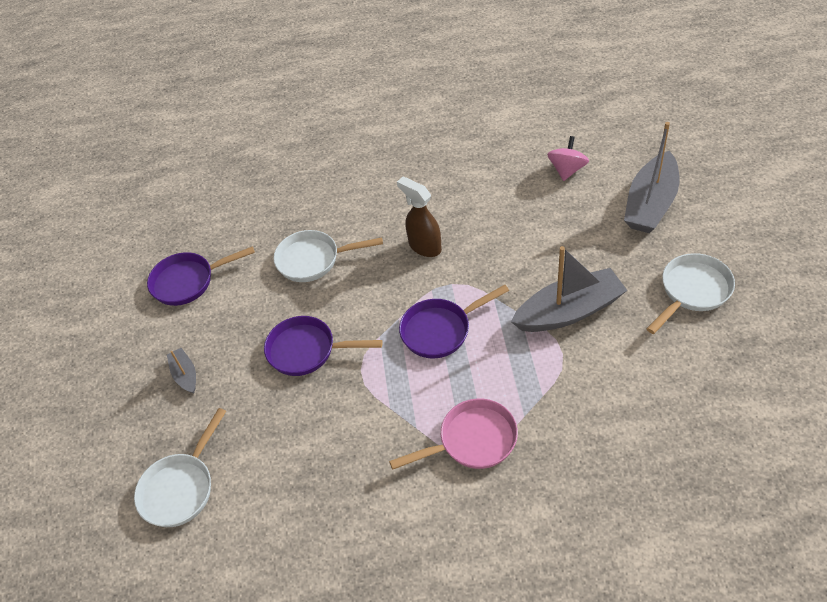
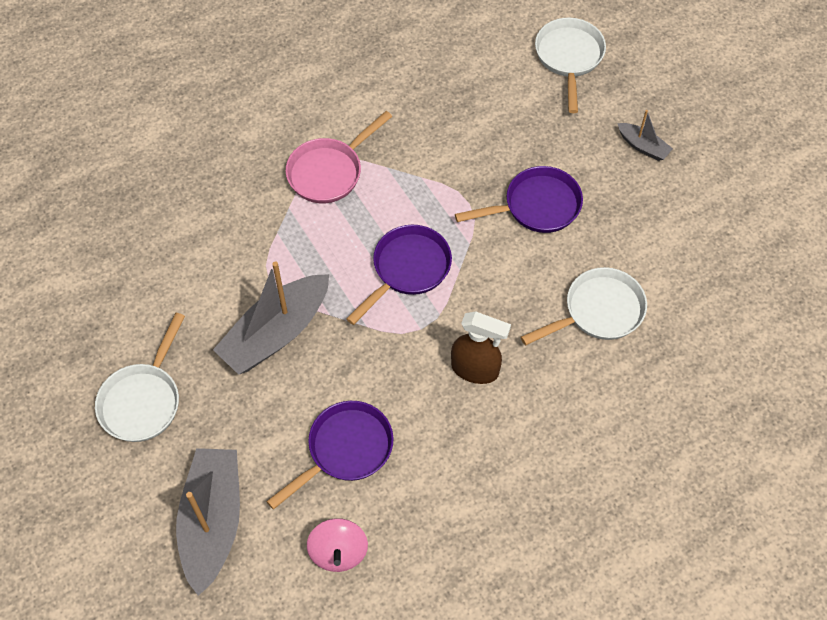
camera: 150 degrees right, 10 degrees up
(188, 281) = (723, 242): purple pan -> purple pan (345, 450)

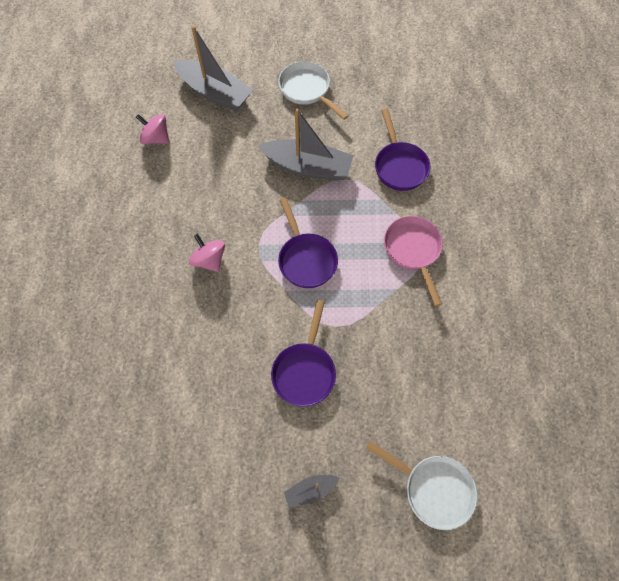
camera: 120 degrees right, 5 degrees up
(276, 333) = (308, 167): grey boat -> grey boat turned 120 degrees clockwise
(345, 450) = (209, 167): purple pan -> purple pan (399, 166)
(475, 370) = (209, 260): brown spray bottle -> pink spinning top
(598, 311) = (196, 360): white pan -> none

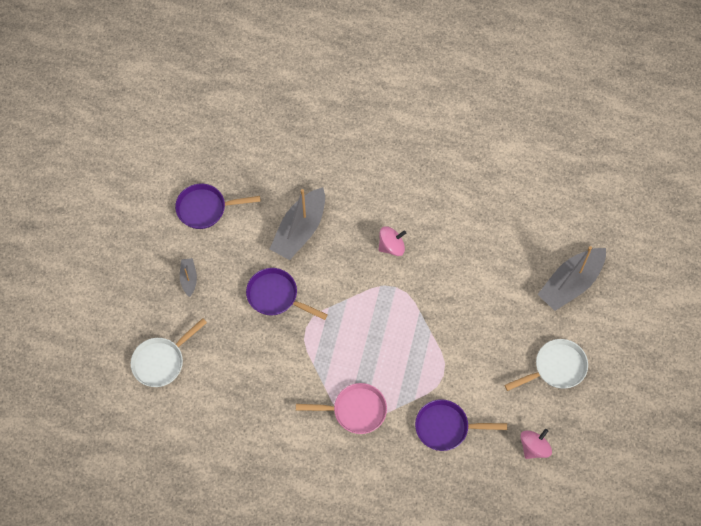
camera: 105 degrees right, 0 degrees up
(156, 138) = (527, 225): pink spinning top -> pink spinning top (534, 447)
(306, 259) = (371, 321): purple pan -> purple pan (205, 208)
(308, 167) = (464, 346): grey boat -> grey boat (300, 230)

